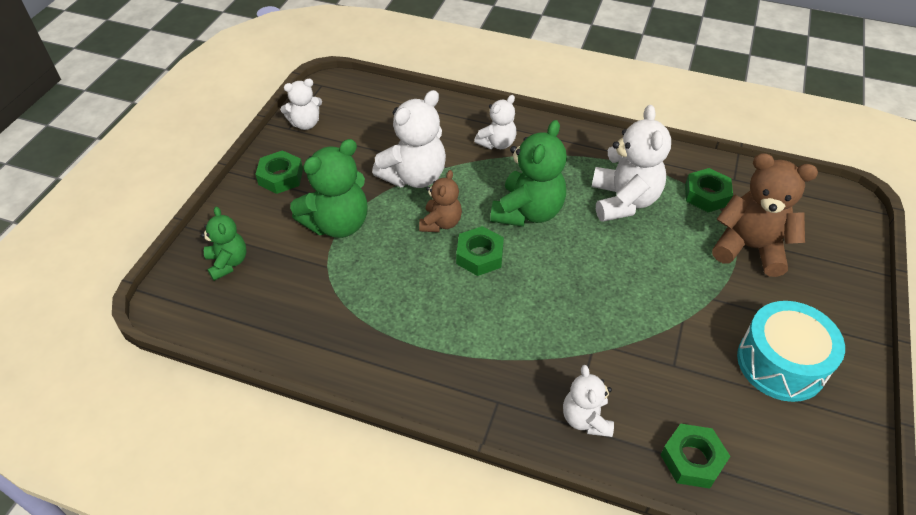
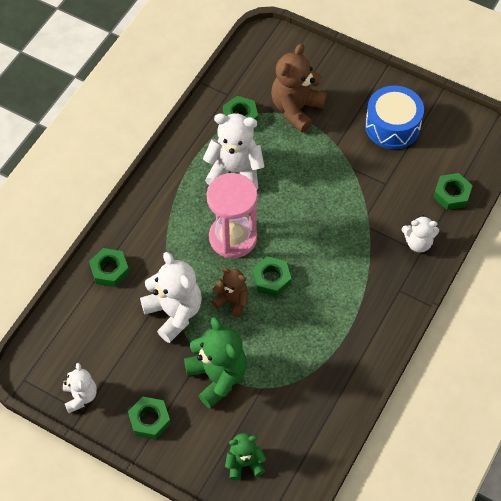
camera: 80 degrees left, 10 degrees up
(456, 120) = (109, 270): none -> green nut
(497, 143) = (148, 244): white teddy bear -> none
(527, 212) = (233, 238): green teddy bear -> pink hourglass
(781, 363) = (392, 126): turquoise drum -> blue drum

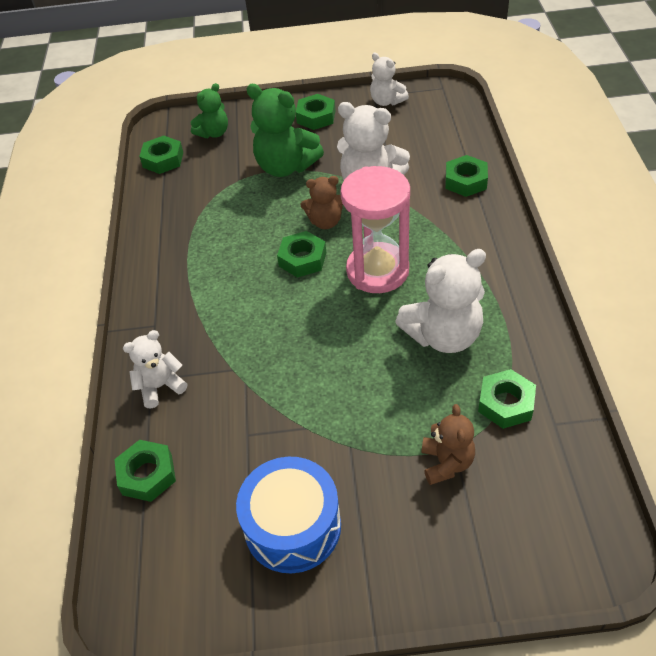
camera: 150 degrees right, 10 degrees down
(296, 109) = (446, 463): brown teddy bear -> brown teddy bear, size x0.59
(305, 458) = (163, 160): none -> green nut

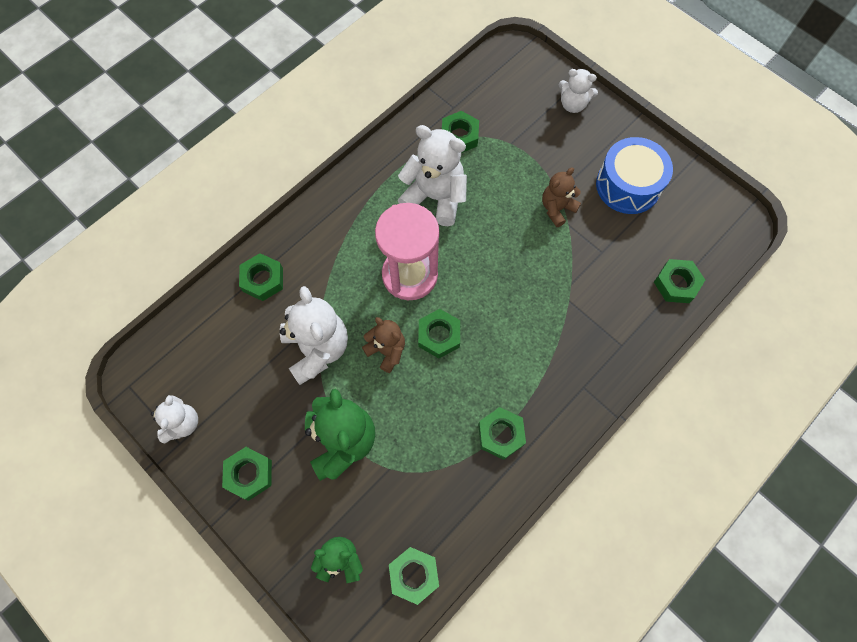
camera: 135 degrees left, 20 degrees up
(160, 386) = (621, 334): white teddy bear -> white teddy bear (573, 104)
(186, 250) = (500, 434): none -> green nut
(446, 463) = (524, 141): brown teddy bear -> brown teddy bear (557, 209)

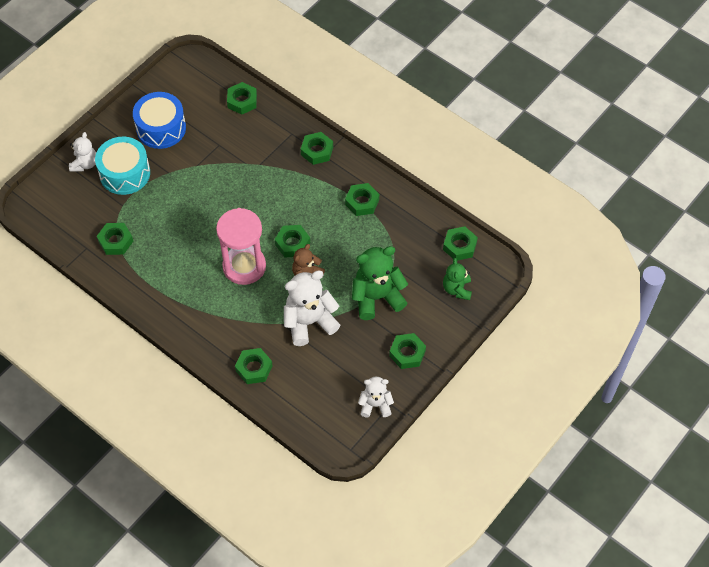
camera: 95 degrees left, 10 degrees down
(435, 197) = (174, 254): white teddy bear -> none
(557, 209) = (183, 173): brown teddy bear -> none
(558, 145) = (125, 173): none -> turquoise drum
(591, 378) = (317, 151): none -> green nut

